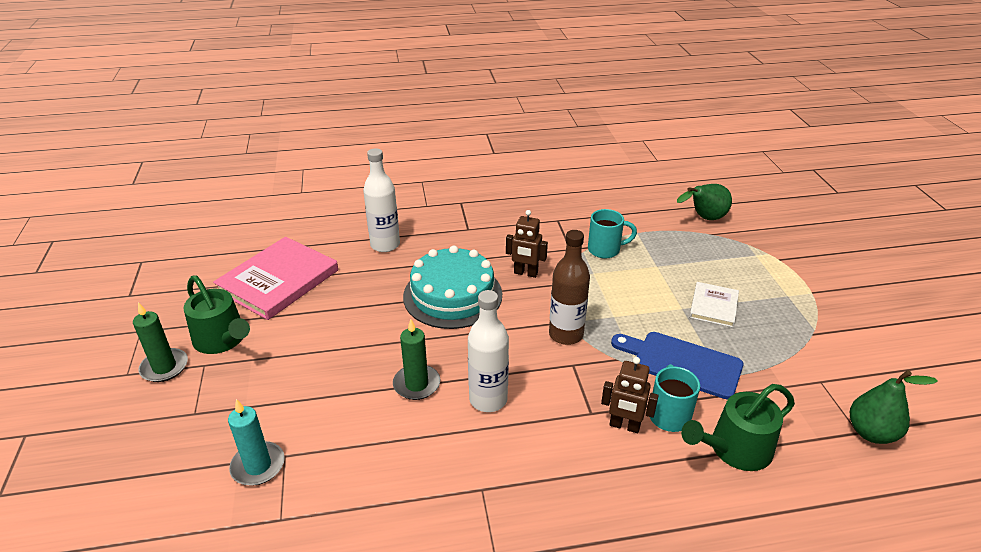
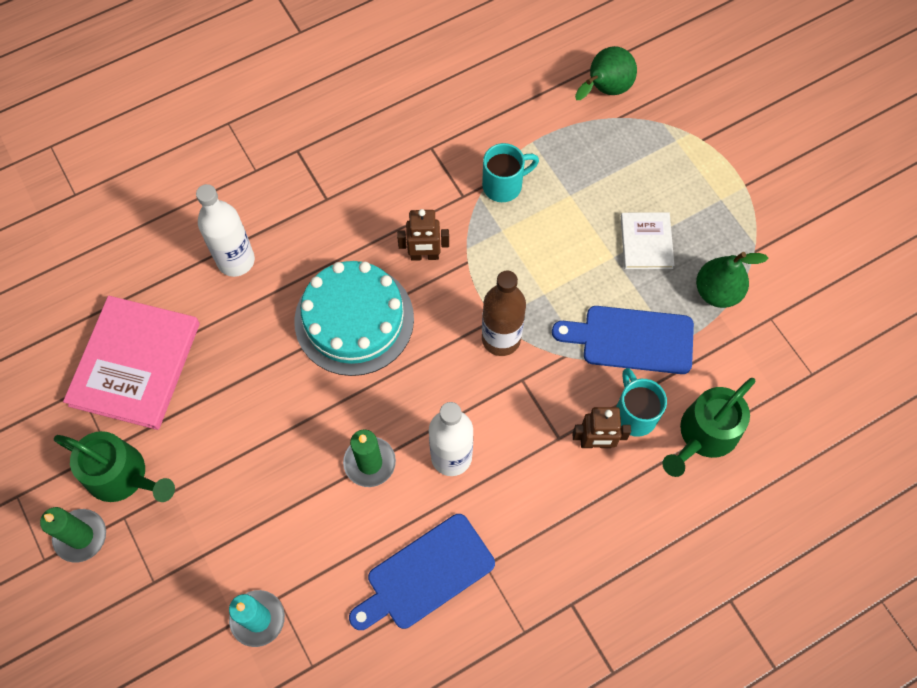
camera: 20 degrees left, 30 degrees up
(423, 479) = (426, 574): none -> blue cutting board
(871, 433) = (824, 370): green pear -> green pear (717, 292)

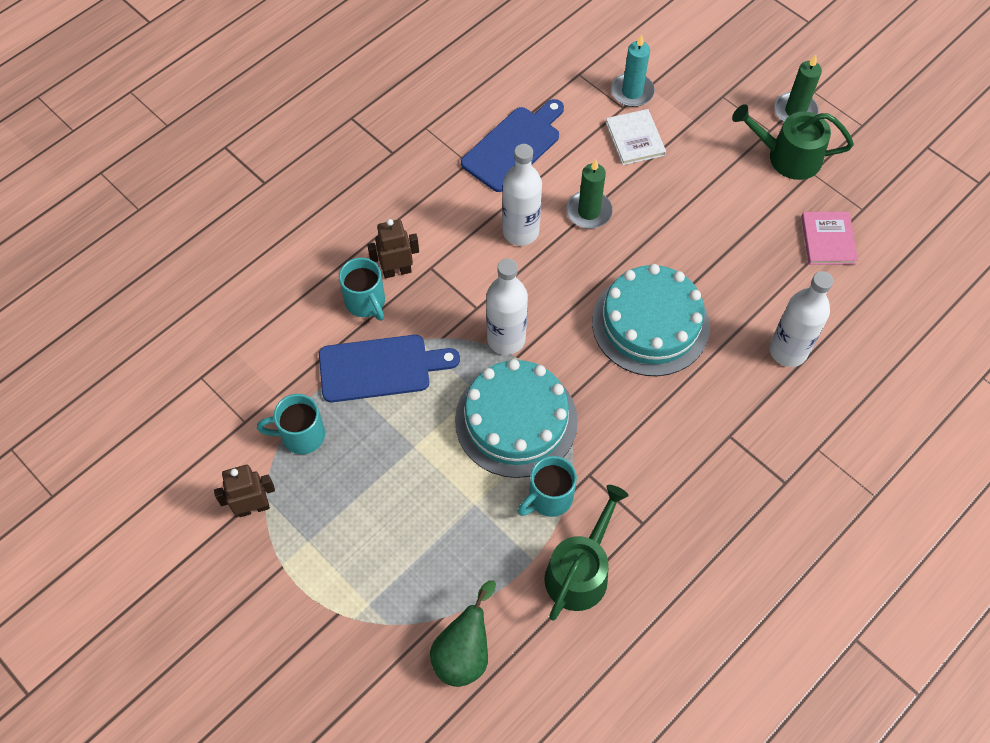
camera: 165 degrees right, 5 degrees down
(135, 364) = (828, 240): pink book -> pink book, size x0.53
(424, 256) = (606, 400): brown robot -> brown robot (253, 507)
(501, 339) = (506, 339): brown bottle -> white bottle
(513, 258) = (516, 420): none -> turquoise cake
(646, 242) = (382, 471): white book -> white book (635, 139)
(704, 435) = (299, 300): green watering can -> green watering can (580, 571)
(717, 292) = (301, 435): green pear -> turquoise mug

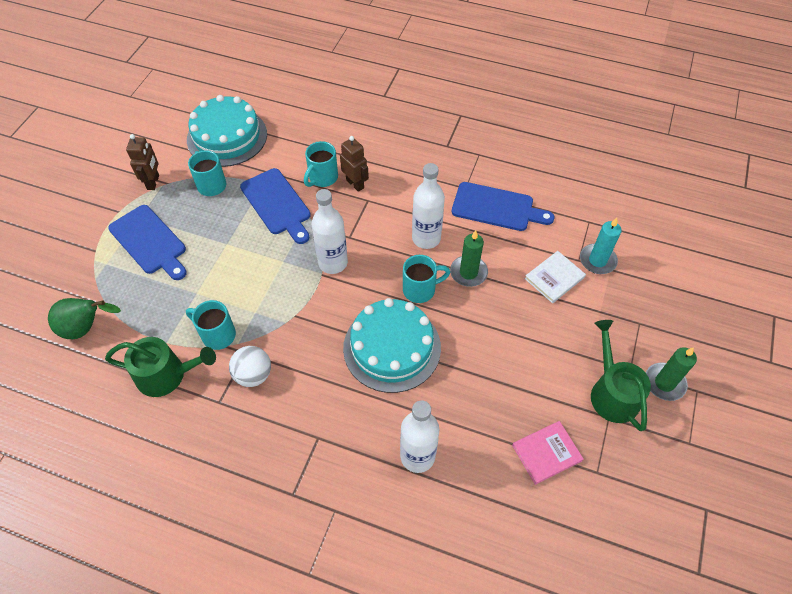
camera: 65 degrees right, 5 degrees down
(253, 507) = (153, 182): brown robot -> brown robot turned 45 degrees clockwise
(359, 539) = (149, 242): none -> blue cutting board
(516, 420) = (270, 292): turquoise cake -> turquoise cake (227, 137)
(588, 266) = (420, 289): none -> turquoise mug
(623, 475) = (253, 375): none -> white ball

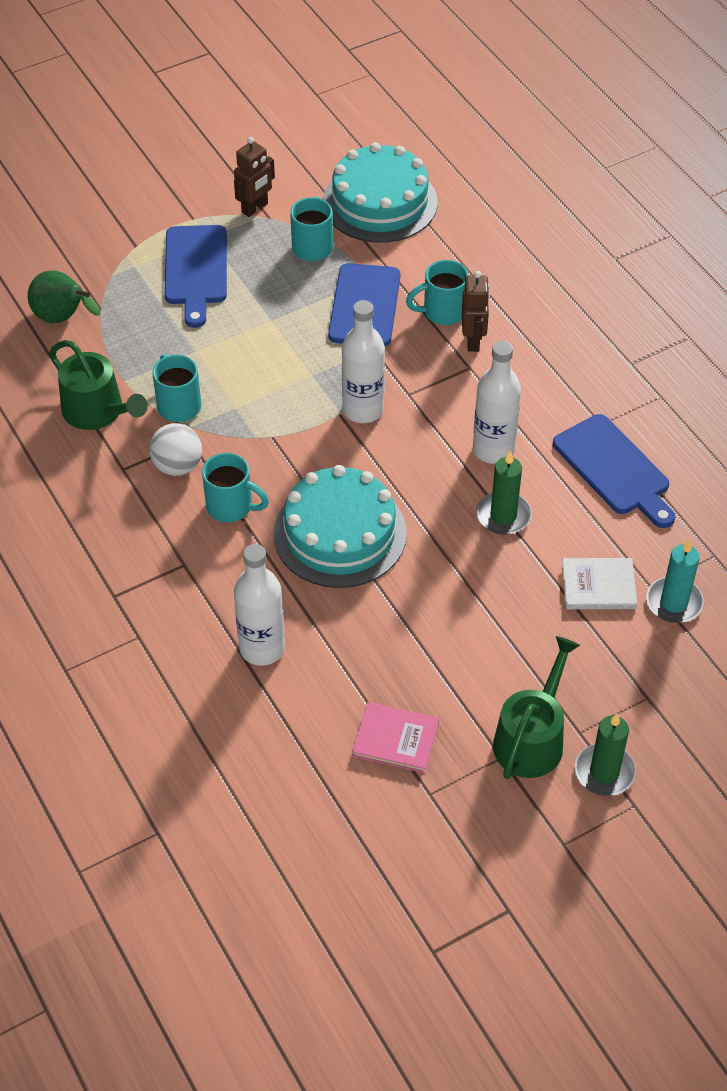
camera: 40 degrees right, 5 degrees down
(420, 289) = (430, 498): turquoise mug -> turquoise mug (231, 506)

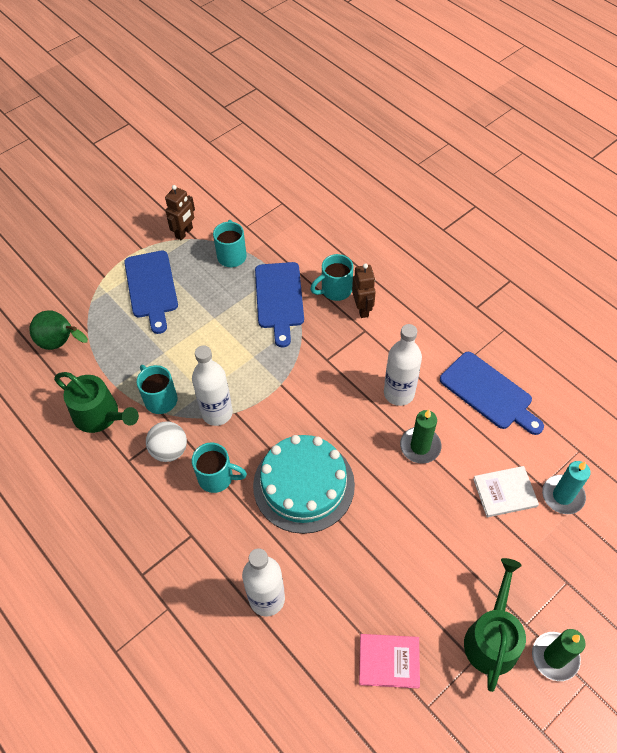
camera: 10 degrees left, 5 degrees up
(363, 410) = (297, 378): white bottle -> white bottle (217, 413)
(380, 202) = (271, 214): turquoise cake -> none

